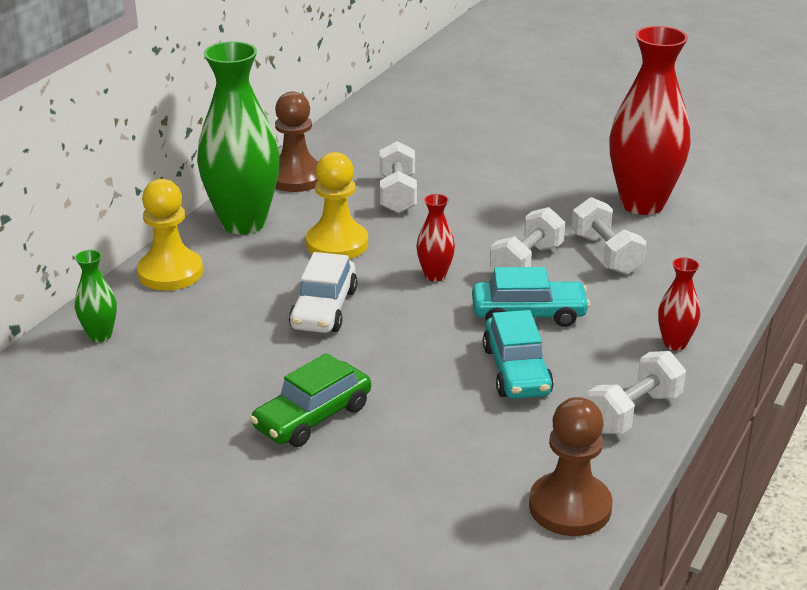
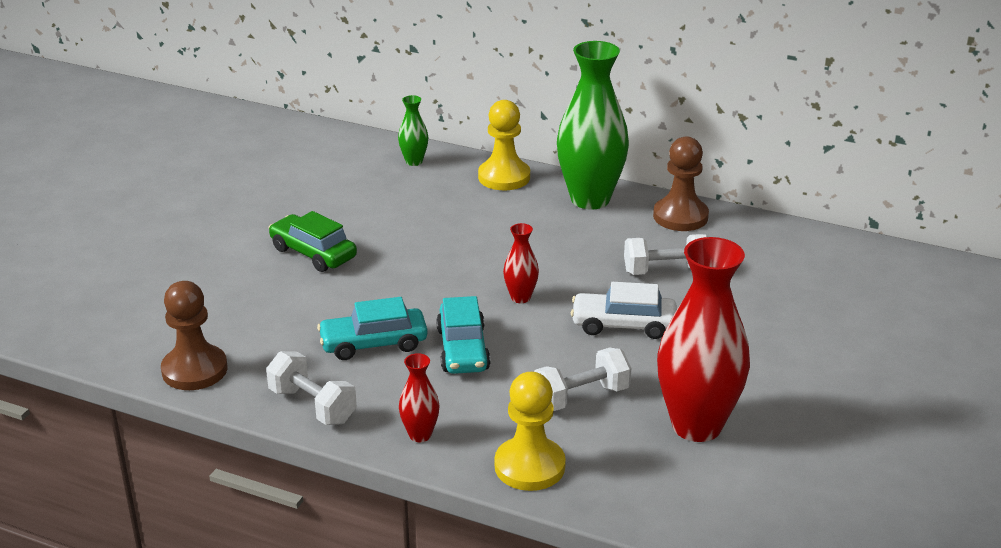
camera: 85 degrees right, 0 degrees up
(324, 309) = (459, 247): white car -> white car (623, 325)
(337, 244) = (565, 245): yellow pawn -> yellow pawn (529, 466)
(526, 262) = (554, 348): white dumbbell -> none

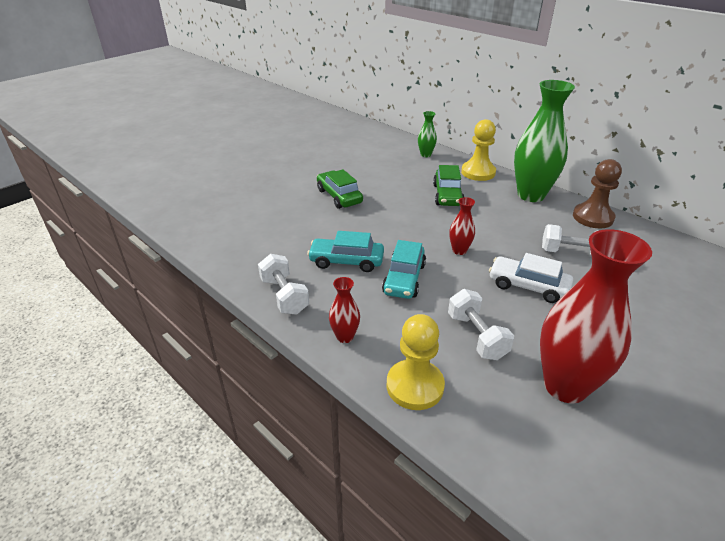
camera: 20 degrees right, 5 degrees up
(194, 370) = (227, 254): brown pawn -> none
(473, 221) = (447, 195): none -> green car
(581, 397) = (476, 336): white dumbbell -> white dumbbell turned 75 degrees clockwise

